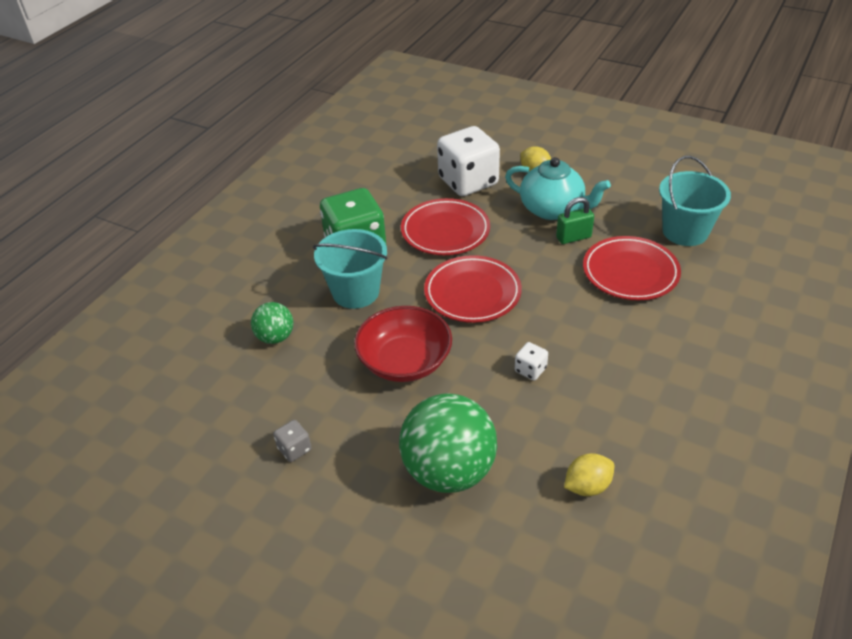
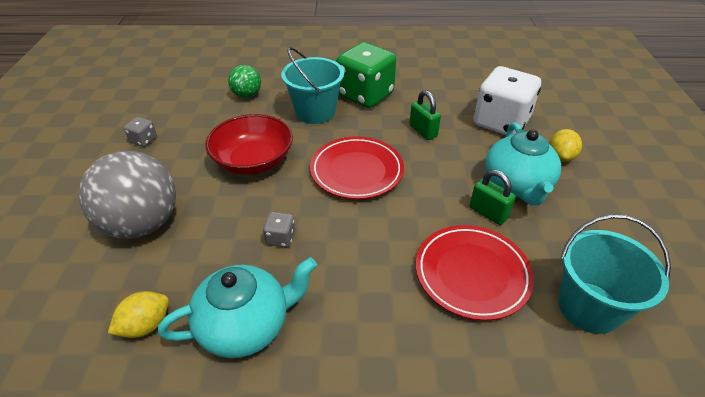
camera: 60 degrees right, 0 degrees up
(445, 231) = (423, 131): red plate -> green padlock
(448, 471) = (142, 224): green ball -> grey ball
(530, 370) = (281, 238): white dice -> grey dice
(587, 486) = (146, 325): yellow lemon -> yellow lemon turned 75 degrees counterclockwise
(618, 417) = (246, 325): none -> turquoise teapot

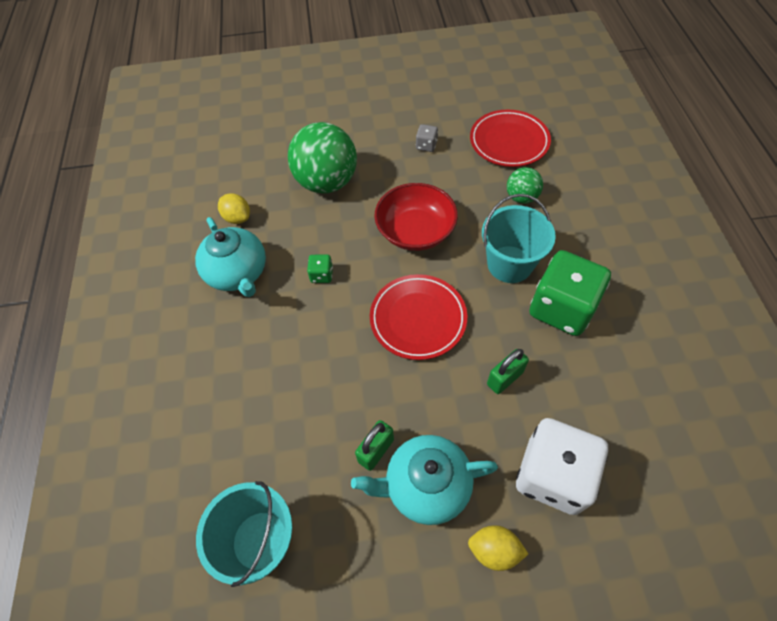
camera: 85 degrees right, 15 degrees up
(142, 224) = (327, 182): grey ball -> green ball
(281, 238) = (321, 275): grey dice -> green dice
(472, 274) = (293, 432): red plate -> red plate (509, 142)

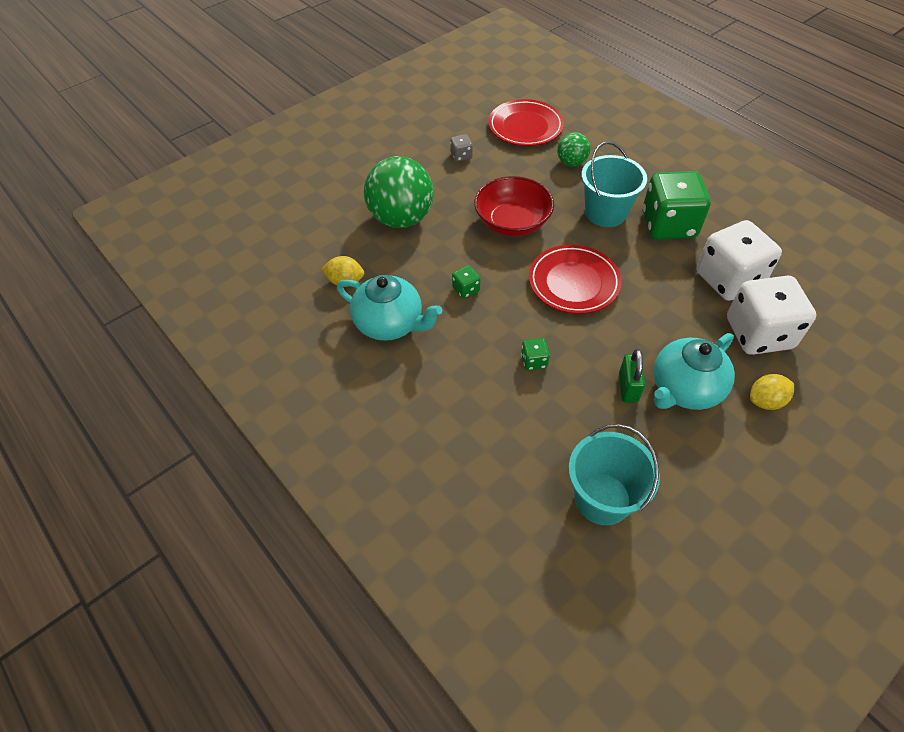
camera: 35 degrees left, 5 degrees down
(318, 374) = (534, 361): none -> green dice
(504, 378) = (672, 290): green padlock -> none
(572, 399) = (728, 279): none -> white dice

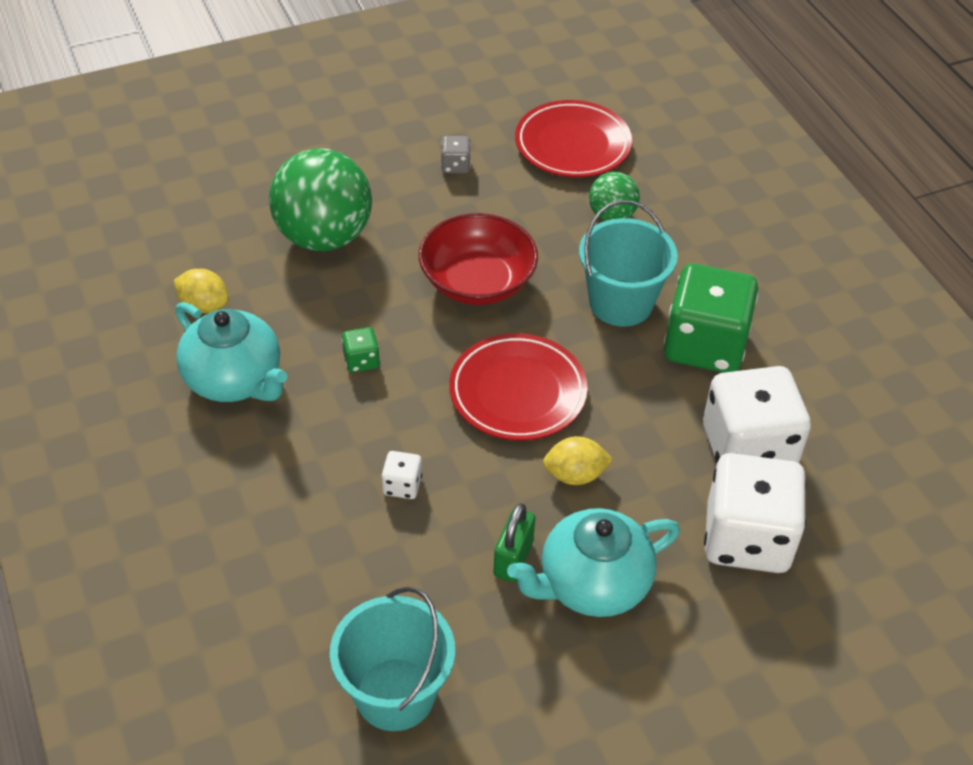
camera: 15 degrees right, 5 degrees down
(534, 361) = (402, 485): green dice -> white dice
(765, 401) = (700, 635): yellow lemon -> yellow lemon (575, 475)

